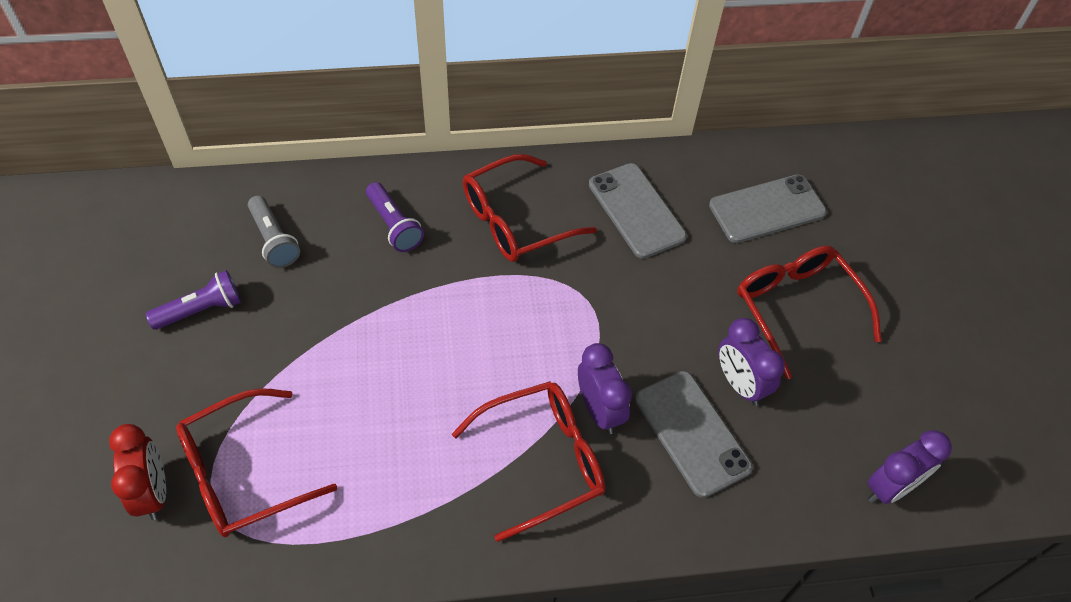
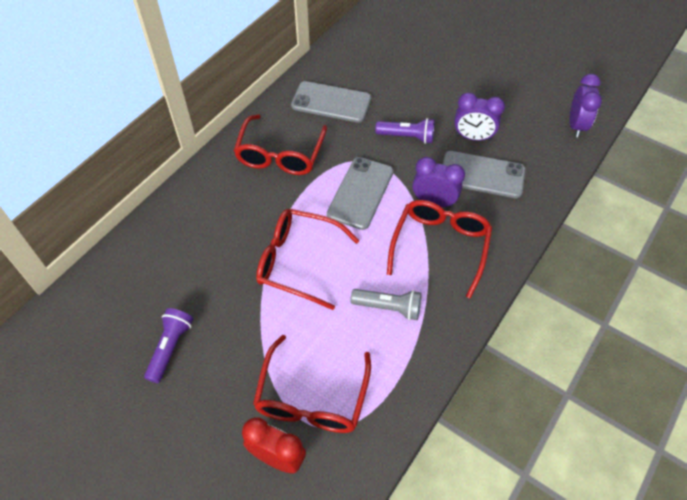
camera: 45 degrees left, 0 degrees up
(274, 240) = (162, 276): grey flashlight -> grey flashlight (389, 307)
(394, 225) = (220, 210): purple flashlight -> purple flashlight (407, 137)
(767, 209) = (386, 55): grey phone -> grey phone (360, 193)
(797, 308) = (453, 86): red glasses -> red glasses (298, 261)

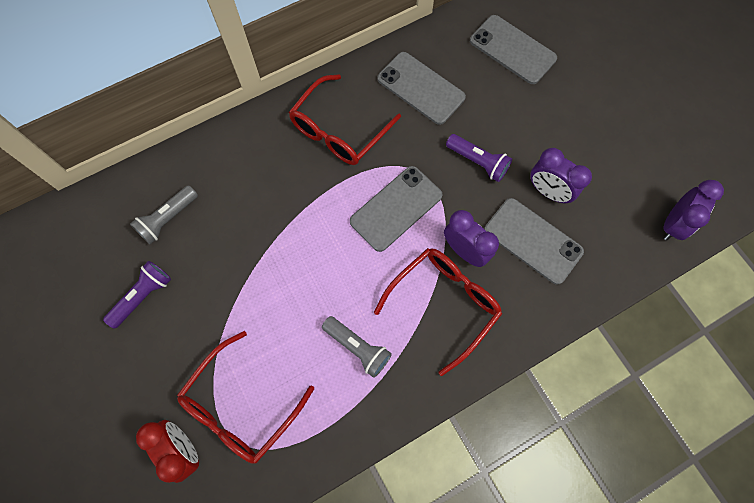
camera: 25 degrees right, 15 degrees up
(162, 277) = (168, 219): none -> grey flashlight
(298, 261) = (297, 258): red glasses -> none
(388, 53) = (512, 50): none -> grey phone

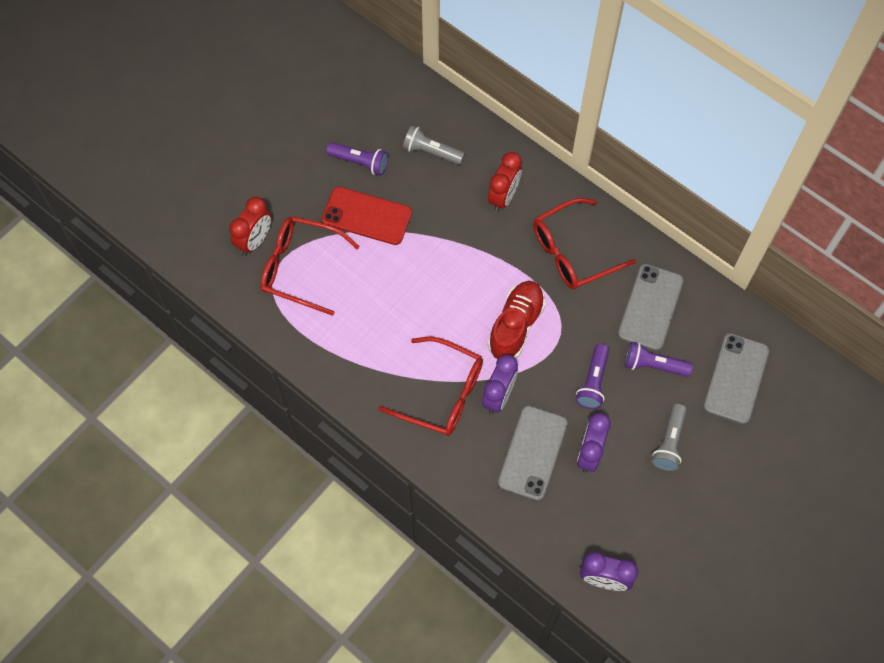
camera: 70 degrees right, 5 degrees down
(211, 311) = (367, 216): none -> red phone
(252, 170) = (503, 197): none -> red clock
(339, 130) = (573, 252): red glasses -> red glasses turned 45 degrees counterclockwise
(358, 348) = (378, 337): grey flashlight -> grey flashlight (669, 442)
(396, 208) = (515, 326): grey phone -> red shoe
(478, 107) = (653, 365): none -> purple flashlight

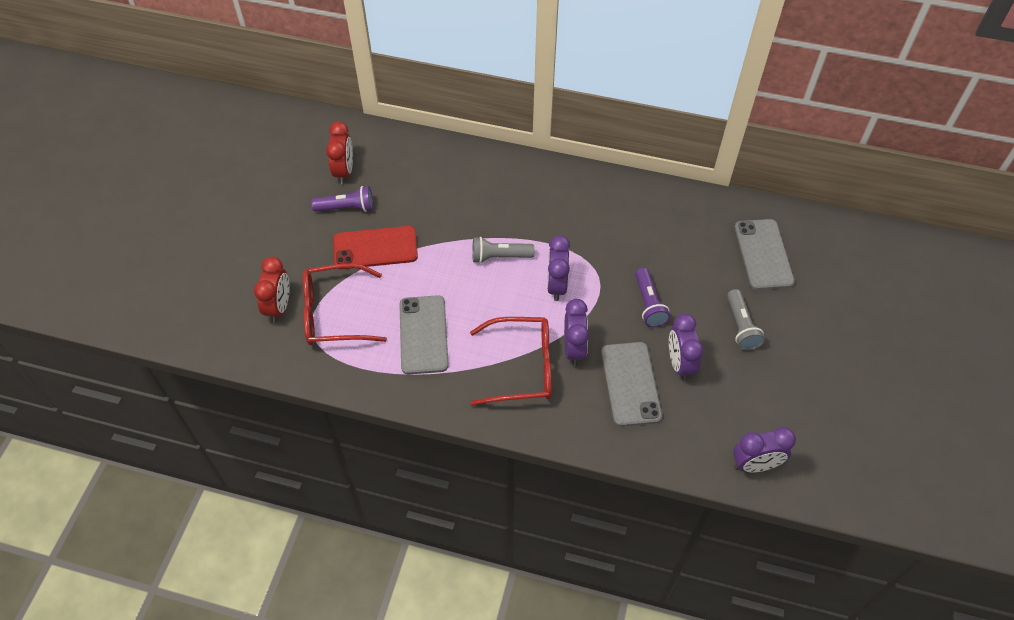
camera: 25 degrees left, 10 degrees down
(431, 152) = (407, 177): grey flashlight -> grey flashlight (499, 257)
(503, 197) = (489, 189): red clock -> red clock (344, 171)
(515, 326) = (556, 286): red shoe -> purple clock
(573, 252) = (572, 210): red glasses -> none
(650, 307) = (661, 227): grey phone -> grey phone (423, 334)
(653, 365) = (691, 271): purple flashlight -> none

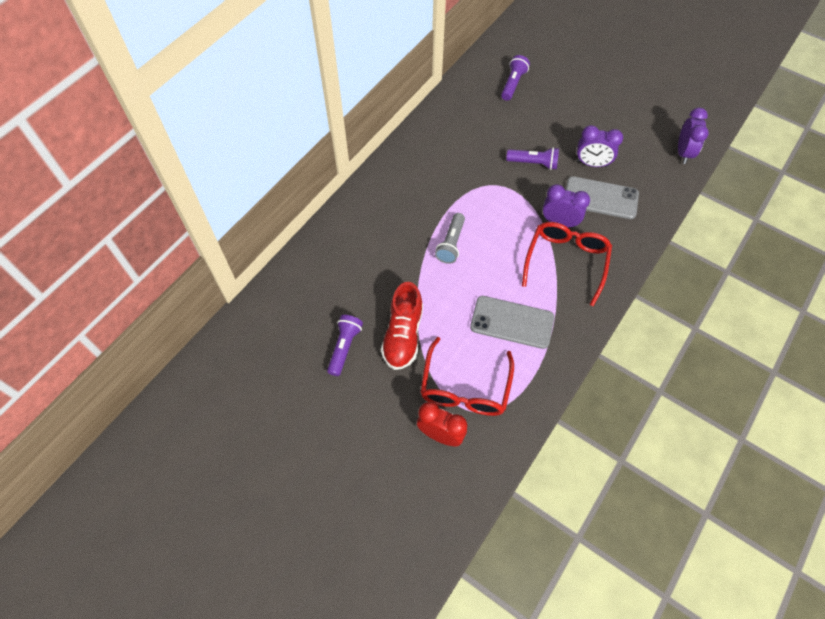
camera: 70 degrees left, 5 degrees up
(344, 171) = (297, 339): red clock -> none
(375, 248) = (403, 335): red phone -> red shoe
(556, 286) = (495, 214): purple clock -> none
(741, 327) = (571, 119): grey flashlight -> none
(763, 254) = (513, 84): grey phone -> purple flashlight

